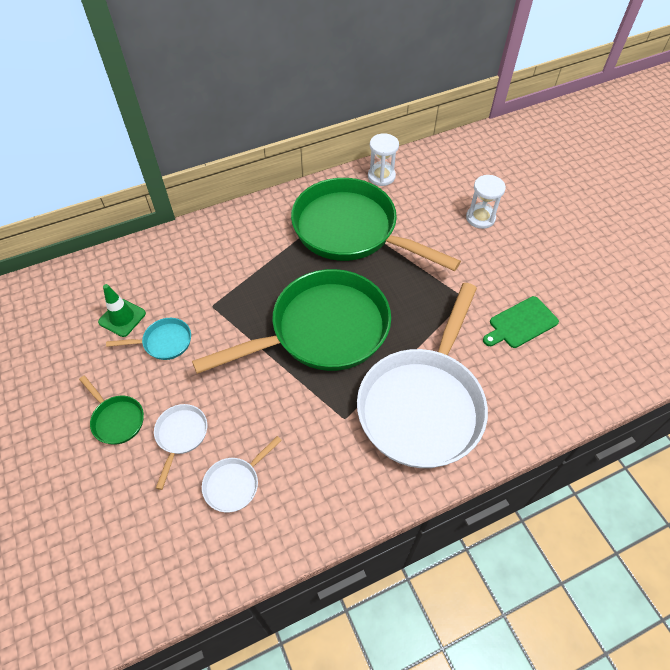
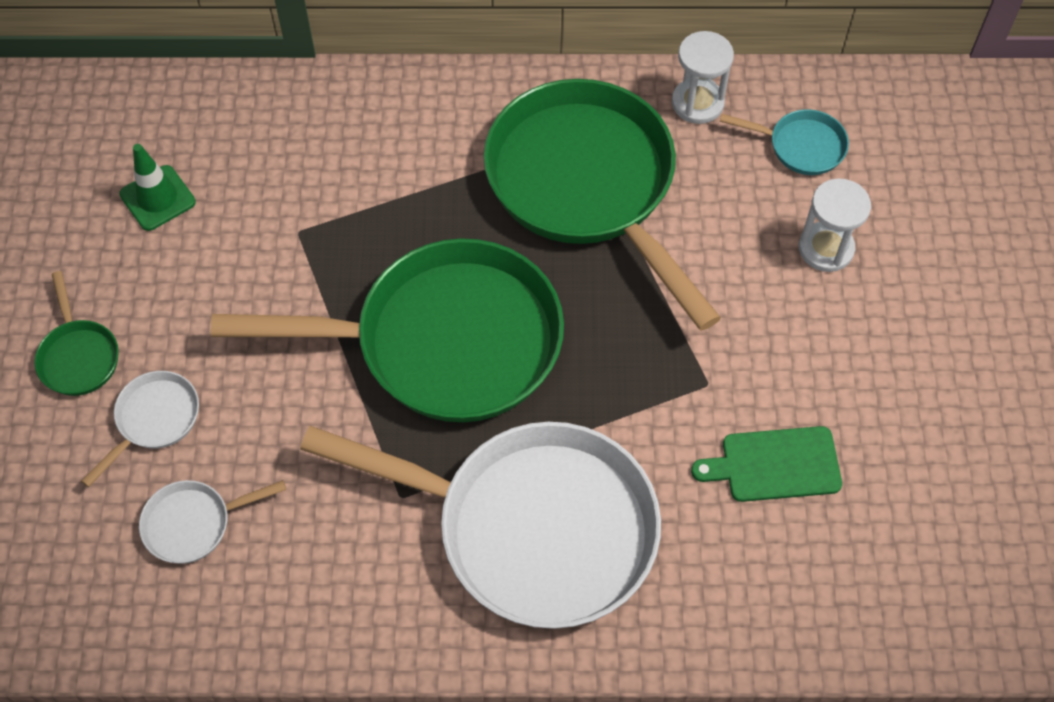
camera: 25 degrees right, 5 degrees up
(164, 342) = (199, 263): turquoise pan -> turquoise pan (801, 146)
(423, 404) = (532, 528): white pan -> white pan turned 120 degrees counterclockwise

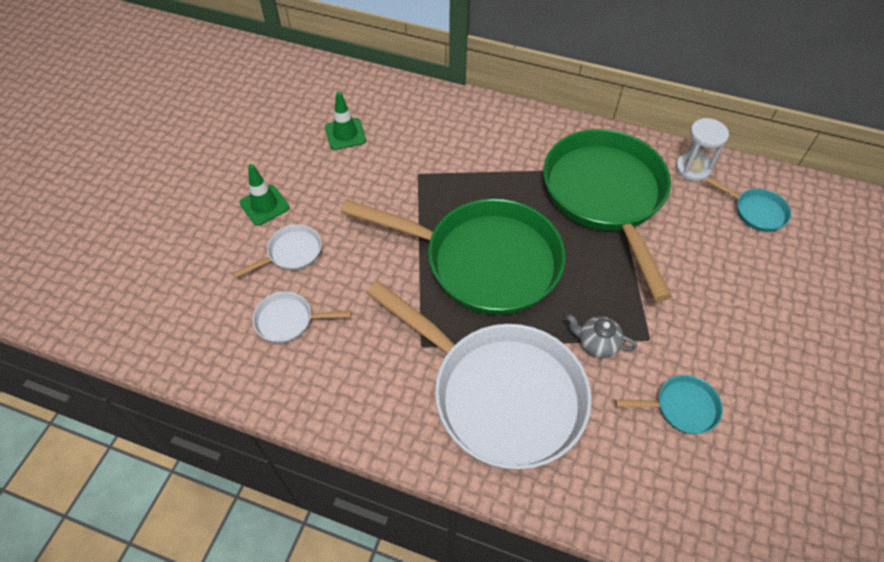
camera: 20 degrees right, 5 degrees down
(78, 356) = (264, 205): green pan -> green traffic cone
(640, 413) = (597, 343): none -> grey teapot
(775, 465) = (681, 407): green cutting board -> turquoise pan
(826, 248) = (756, 278): white hourglass -> none

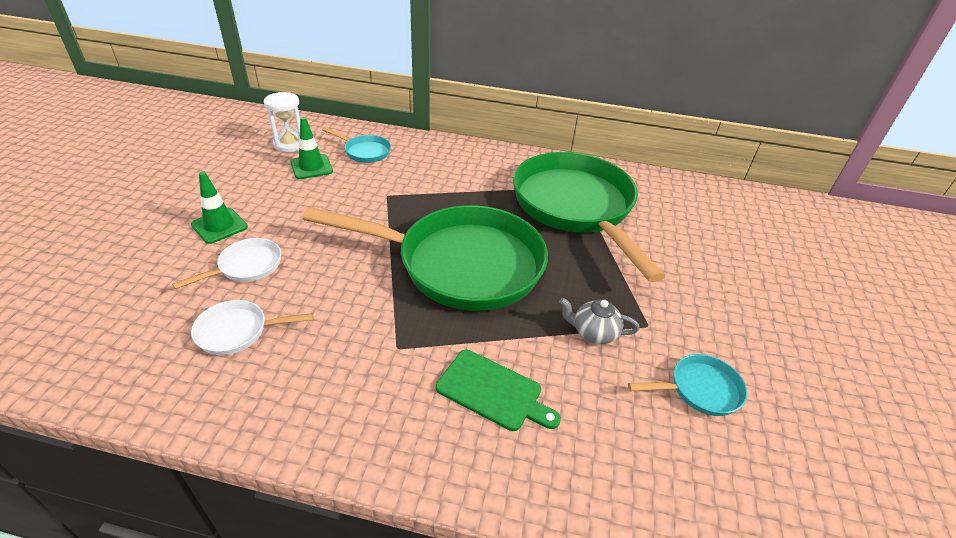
camera: 10 degrees left, 15 degrees down
(499, 394) = (493, 391): white pan -> green cutting board
(693, 168) = (651, 184): white hourglass -> white hourglass (290, 144)
(756, 211) = (719, 214): turquoise pan -> turquoise pan (365, 152)

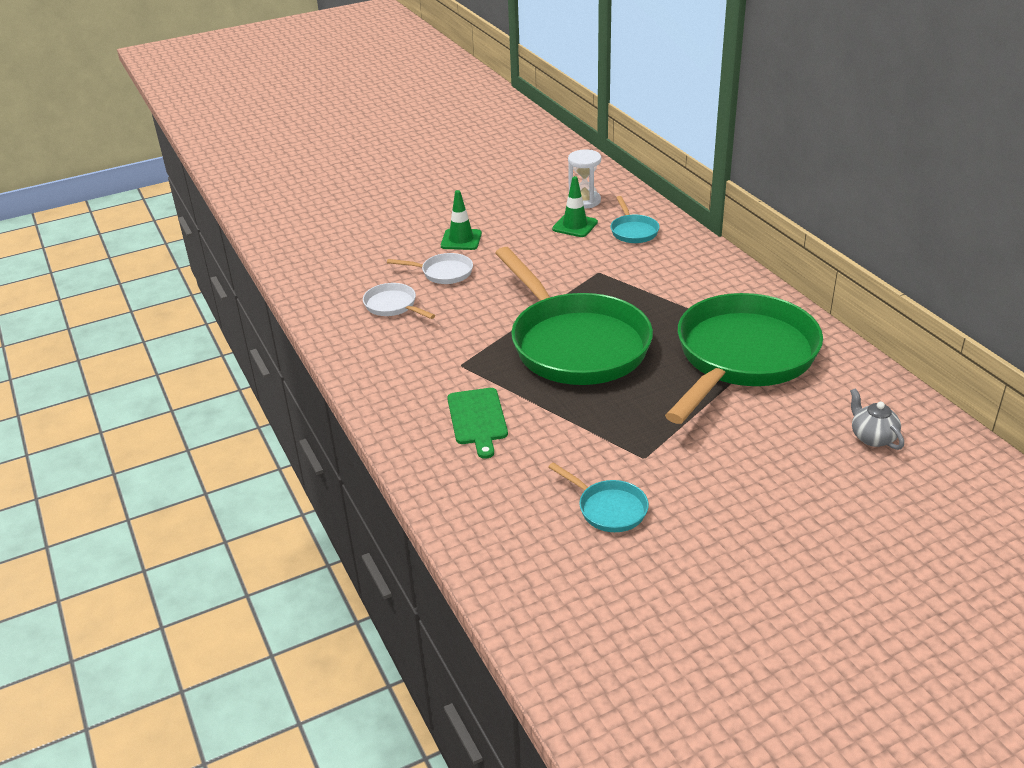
camera: 55 degrees right, 5 degrees down
(593, 333) = (595, 435): grey teapot -> grey teapot (872, 437)

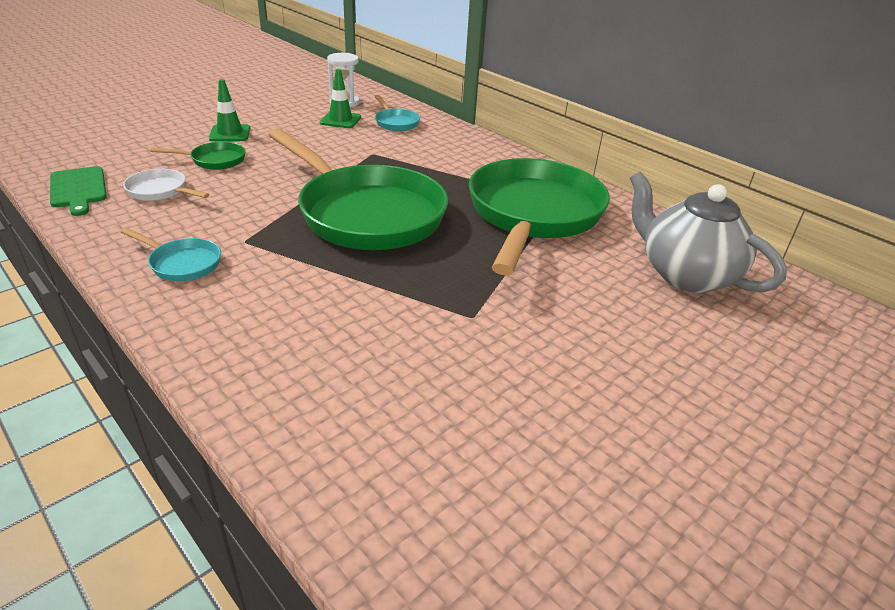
camera: 20 degrees left, 0 degrees up
(443, 273) = (214, 160): white pan -> green pan
(478, 419) = (273, 295): green cutting board -> green cutting board (78, 189)
(608, 509) = (451, 379): turquoise pan -> turquoise pan (182, 263)
(872, 437) = (685, 274): grey teapot -> grey teapot, size x2.16

